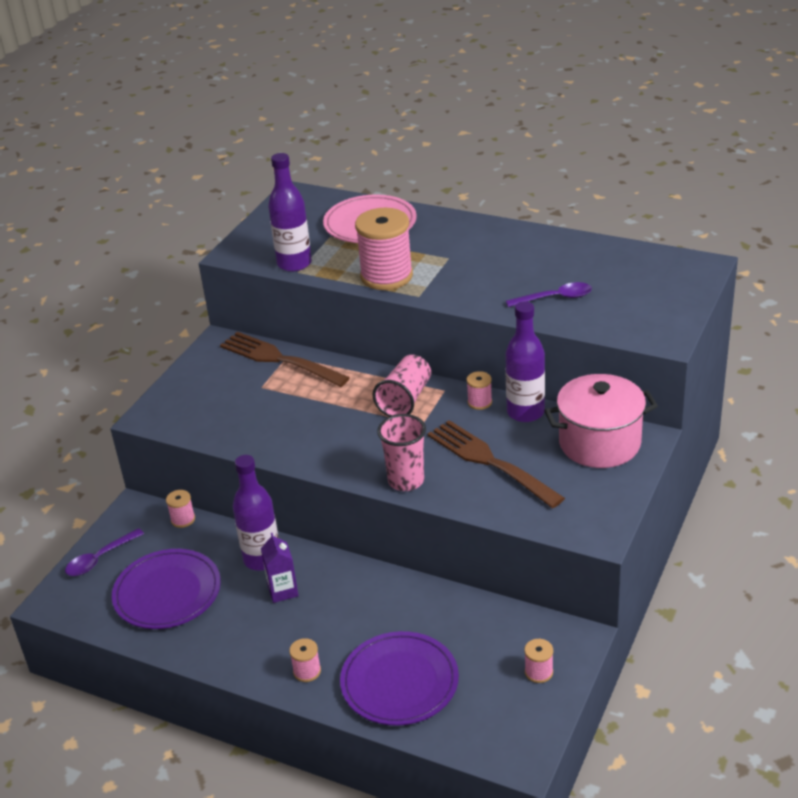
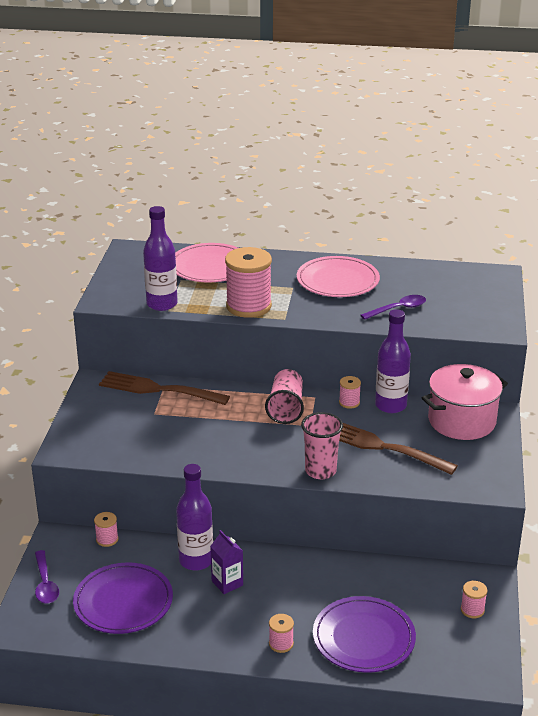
camera: 20 degrees left, 5 degrees down
(100, 558) = (45, 584): purple spoon -> purple spoon turned 45 degrees counterclockwise
(504, 255) = (337, 281): none -> pink plate

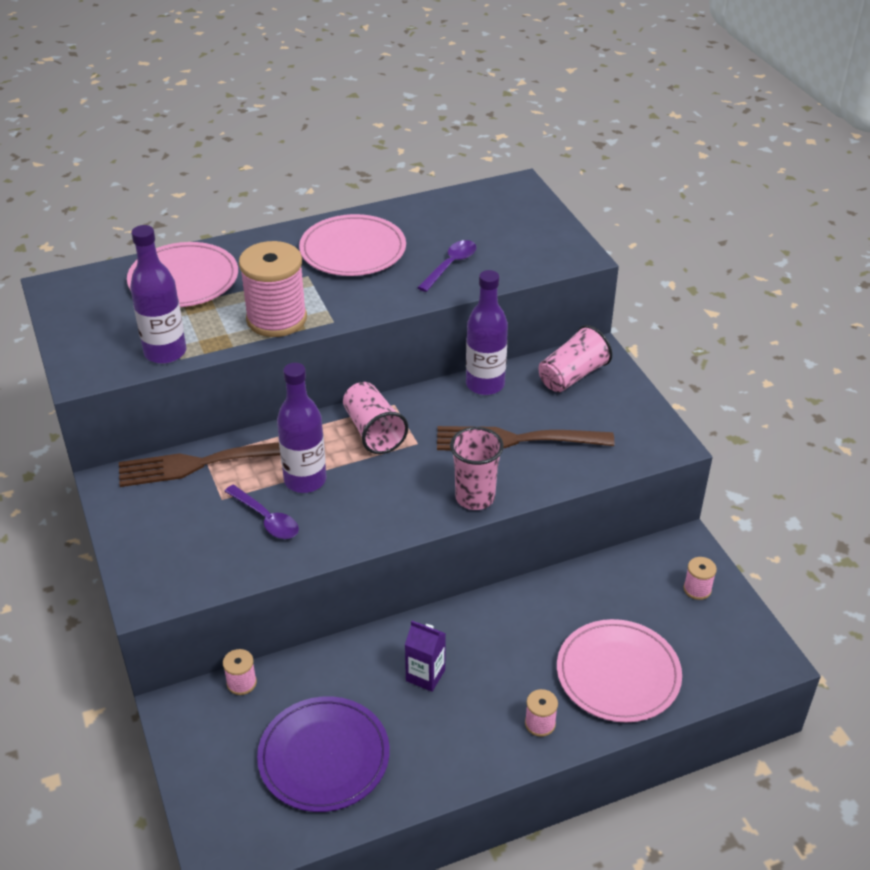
camera: 30 degrees left, 10 degrees up
(45, 584) = (209, 779): purple spoon -> purple spoon (266, 519)
(196, 560) = (368, 663): purple bottle -> purple bottle (305, 480)
(349, 402) = (438, 397): pink spool -> none
(363, 638) = (618, 674): purple plate -> pink plate
(461, 421) = (572, 376): pink pot -> pink cup

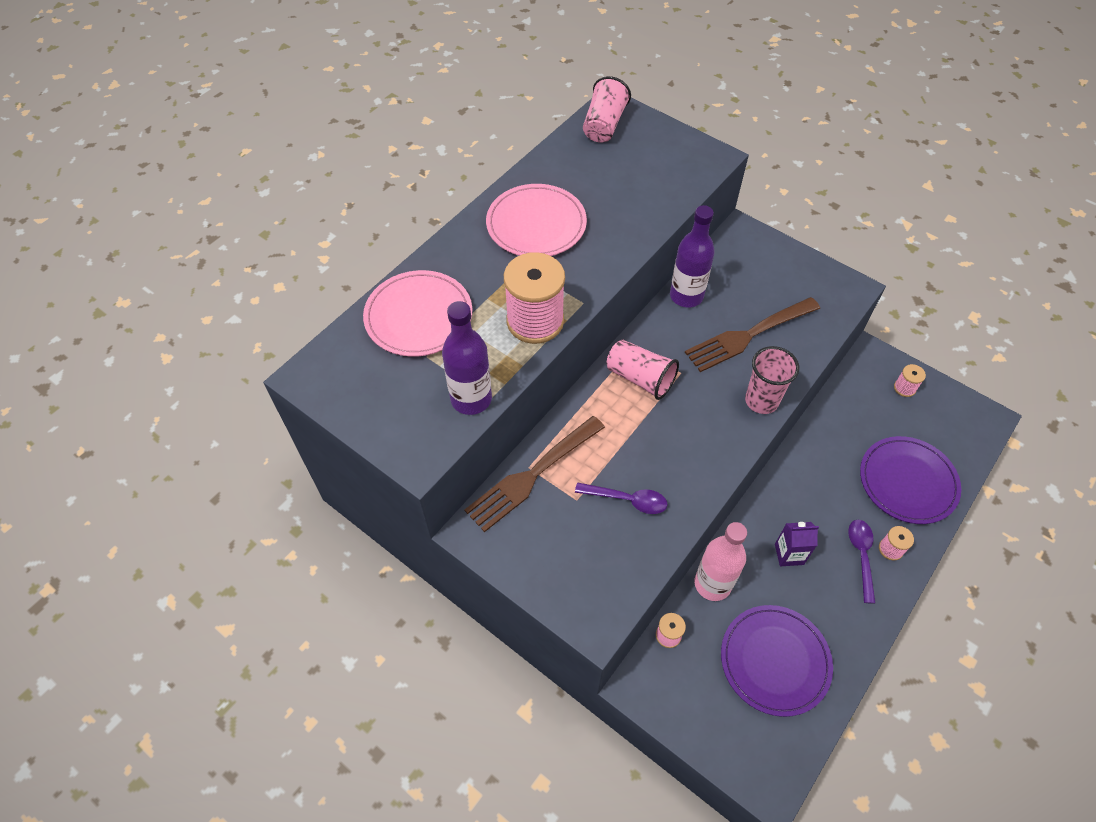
camera: 30 degrees left, 15 degrees up
(305, 480) = (626, 449): purple bottle -> none
(324, 662) = (712, 584): none -> pink bottle
(450, 266) = (627, 207): purple spoon -> purple spoon (861, 556)
(572, 376) = (741, 259): pink cup -> pink cup (604, 125)
(618, 674) = (907, 482): pink plate -> purple plate

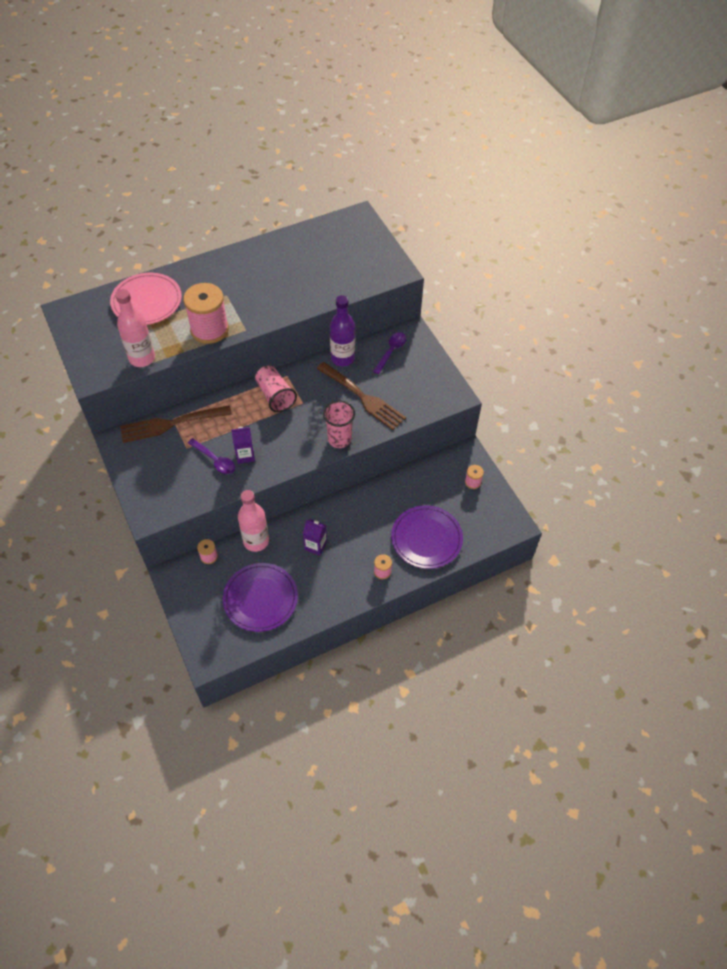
camera: 25 degrees right, 0 degrees up
(471, 399) = (142, 358): purple bottle -> pink bottle
(536, 224) = (254, 273): pink plate -> none
(604, 125) = (344, 226): pink cup -> none
(661, 475) = (245, 455): none -> purple carton
(748, 335) = (363, 397): brown fork -> brown fork turned 135 degrees counterclockwise
(861, 556) = (360, 567): purple spoon -> purple spoon (391, 352)

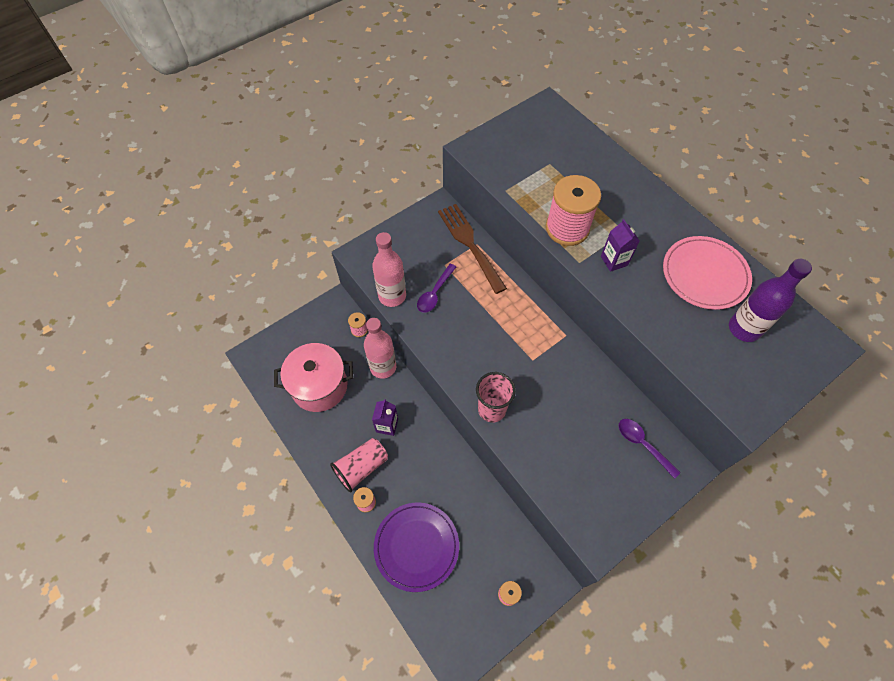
camera: 80 degrees right, 5 degrees up
(142, 358) = (508, 181): pink bottle -> pink bottle (392, 296)
(147, 301) = (586, 164): pink plate -> pink plate (705, 274)
(245, 455) = (447, 319): purple carton -> purple carton (614, 261)
(260, 598) = (319, 386): purple plate -> pink pot
(275, 396) = (534, 330): pink cup -> pink cup (361, 467)
(342, 358) = (612, 389): purple bottle -> purple bottle (744, 328)
(363, 397) = (559, 424): brown fork -> none
(391, 352) = (643, 445): purple spoon -> purple spoon turned 150 degrees counterclockwise

